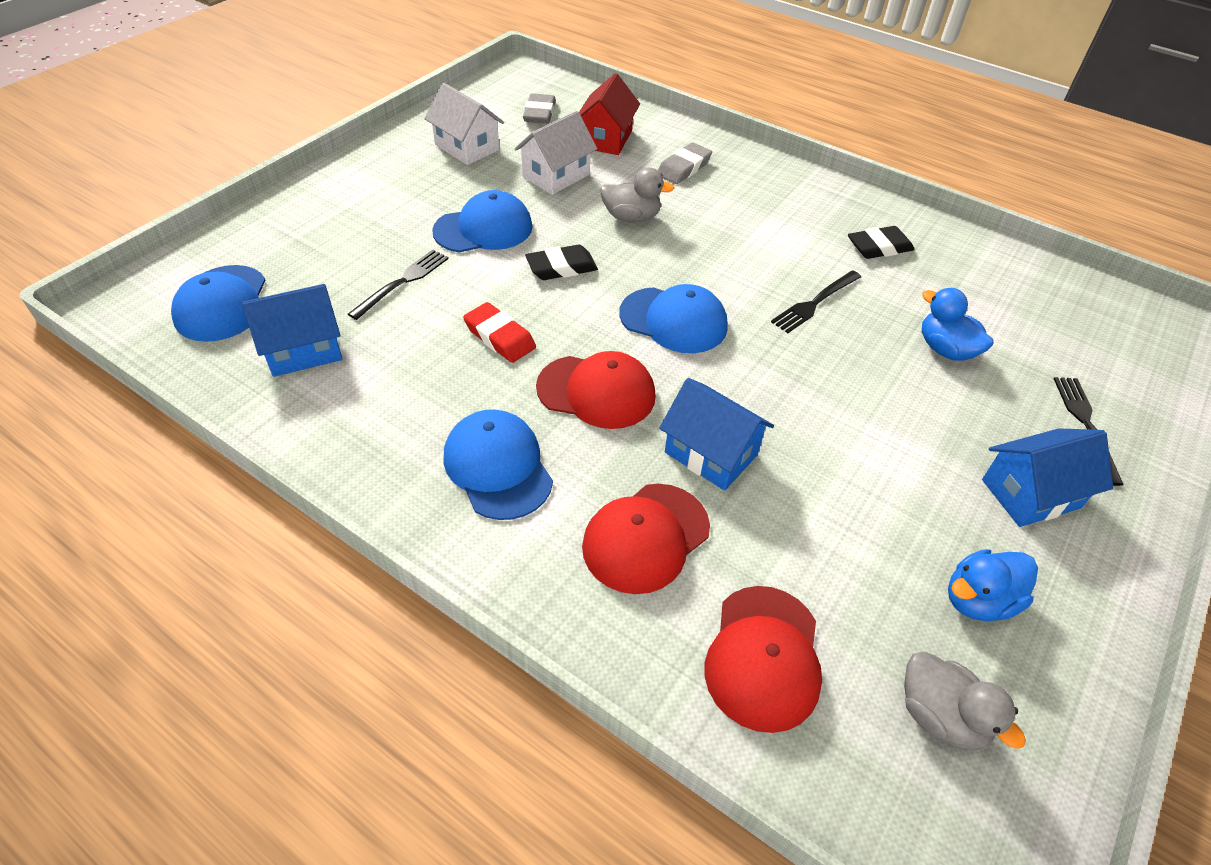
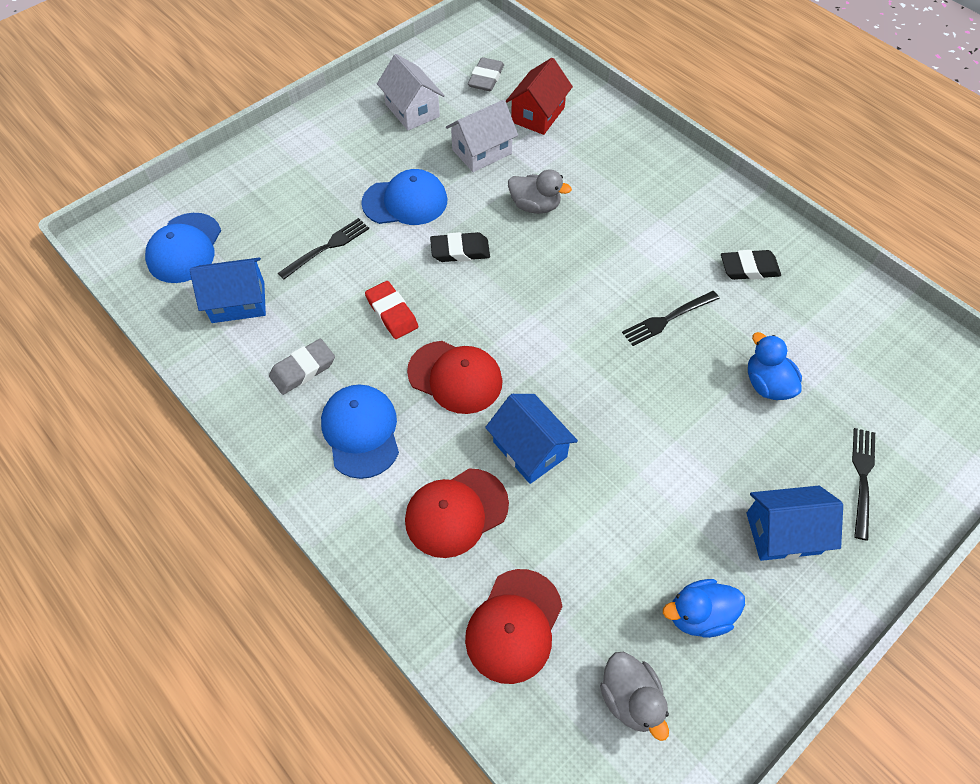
camera: 15 degrees right, 10 degrees up
(673, 320) = (539, 318): blue cap -> none
(684, 168) = (599, 156): grey eraser -> grey eraser (303, 369)

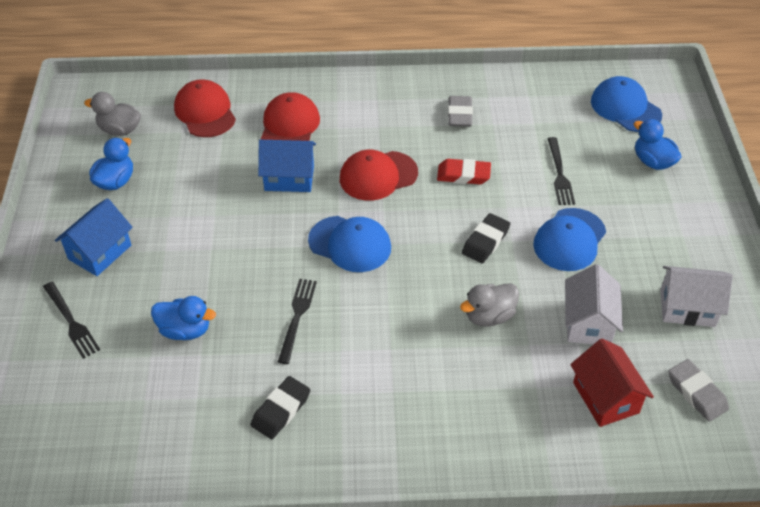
camera: 130 degrees right, 10 degrees down
(238, 302) = (548, 111): blue house -> none
(254, 196) = (652, 162): none -> blue duck
(361, 432) = (386, 116): blue cap -> blue cap (350, 244)

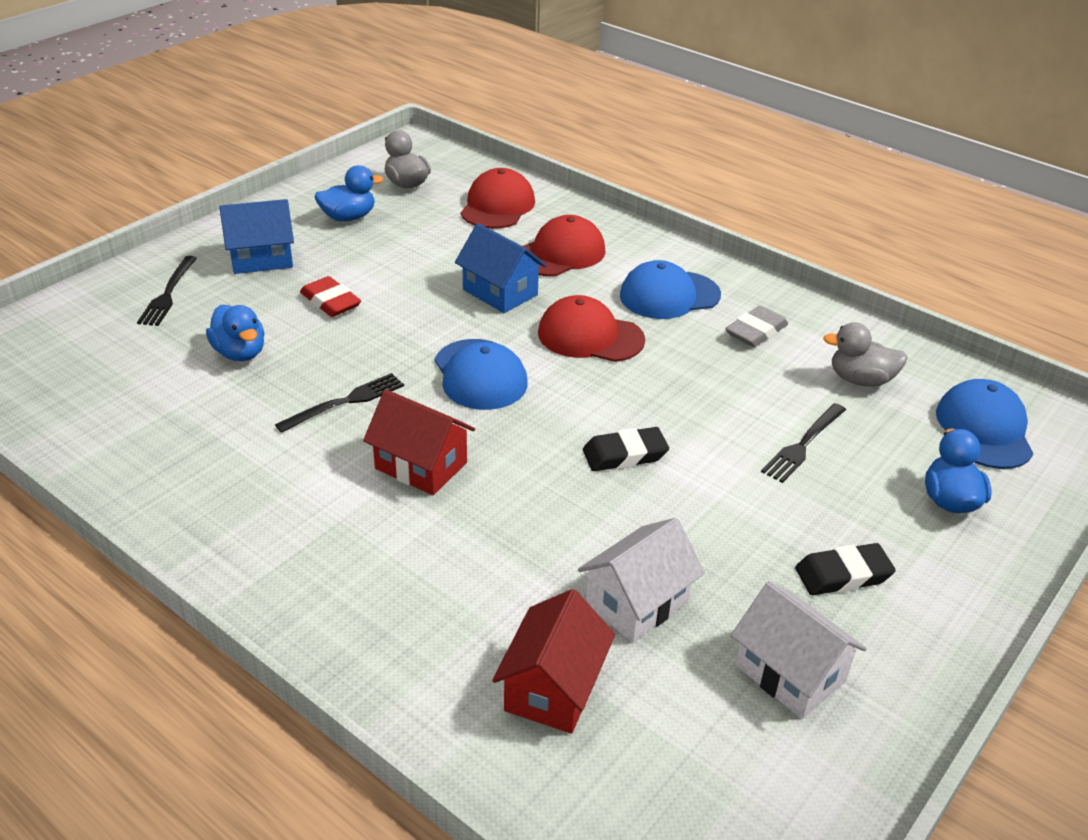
camera: 40 degrees right, 10 degrees down
(281, 410) = (222, 465): black eraser -> black eraser (843, 575)
(392, 326) = (421, 465): none -> red house
(463, 175) = (684, 384): red eraser -> red eraser (330, 302)
(489, 316) = (531, 522): grey duck -> grey duck (860, 380)
(569, 240) = (727, 511): blue cap -> blue cap (669, 295)
(696, 393) = (676, 769): grey eraser -> none

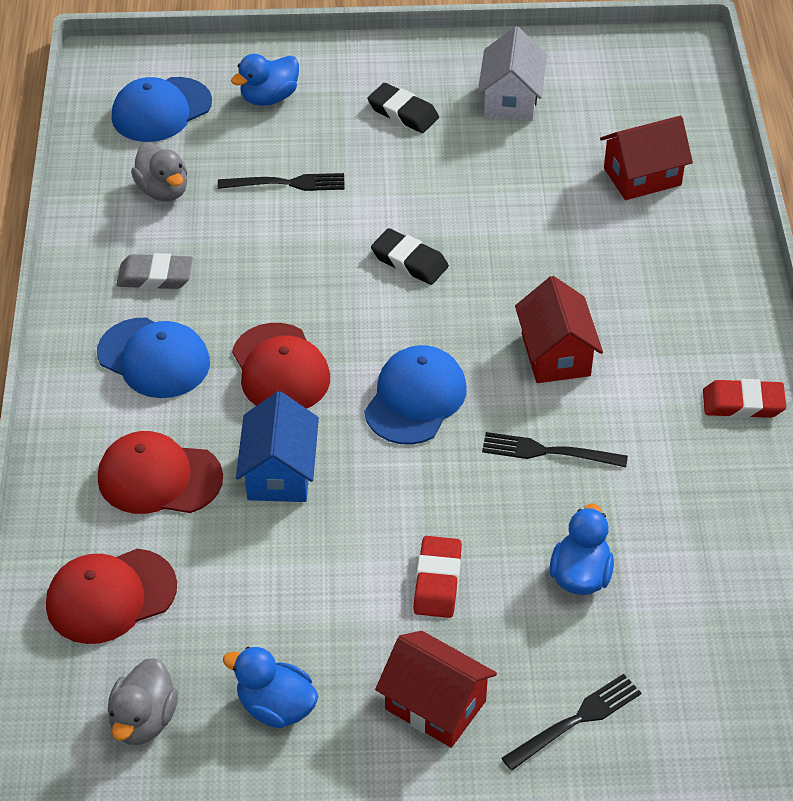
camera: 130 degrees left, 10 degrees up
(223, 531) = (743, 403): none -> red eraser
(262, 258) = (435, 705): blue house -> red house
(637, 603) = (538, 180): white house -> none

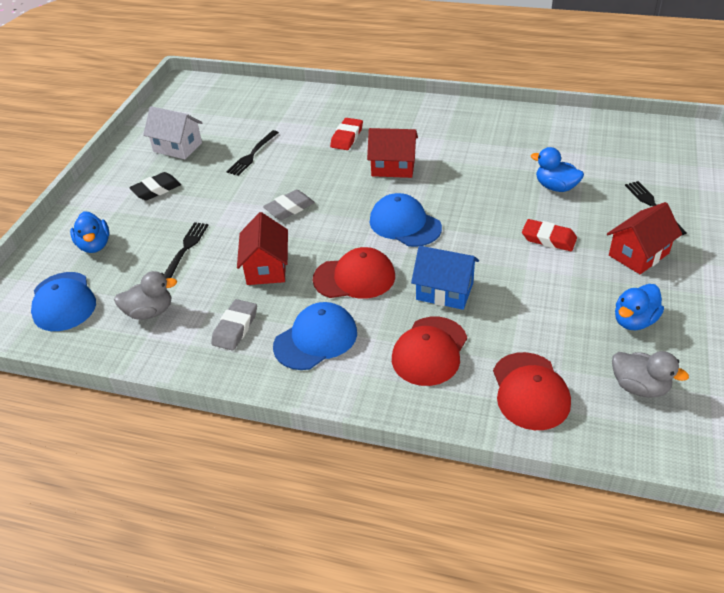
camera: 70 degrees left, 5 degrees down
(409, 261) = (289, 208): black eraser -> grey eraser
(546, 452) = (464, 183): black fork -> black fork (252, 155)
(642, 176) = (273, 115): red house -> red house (266, 268)
(743, 403) = (454, 116): red eraser -> red eraser (347, 137)

